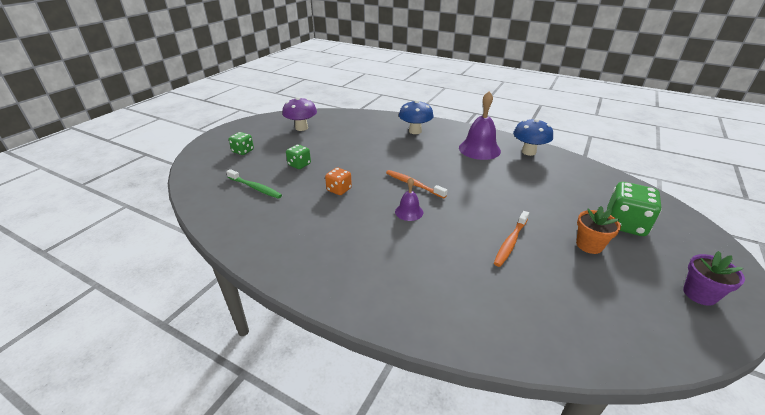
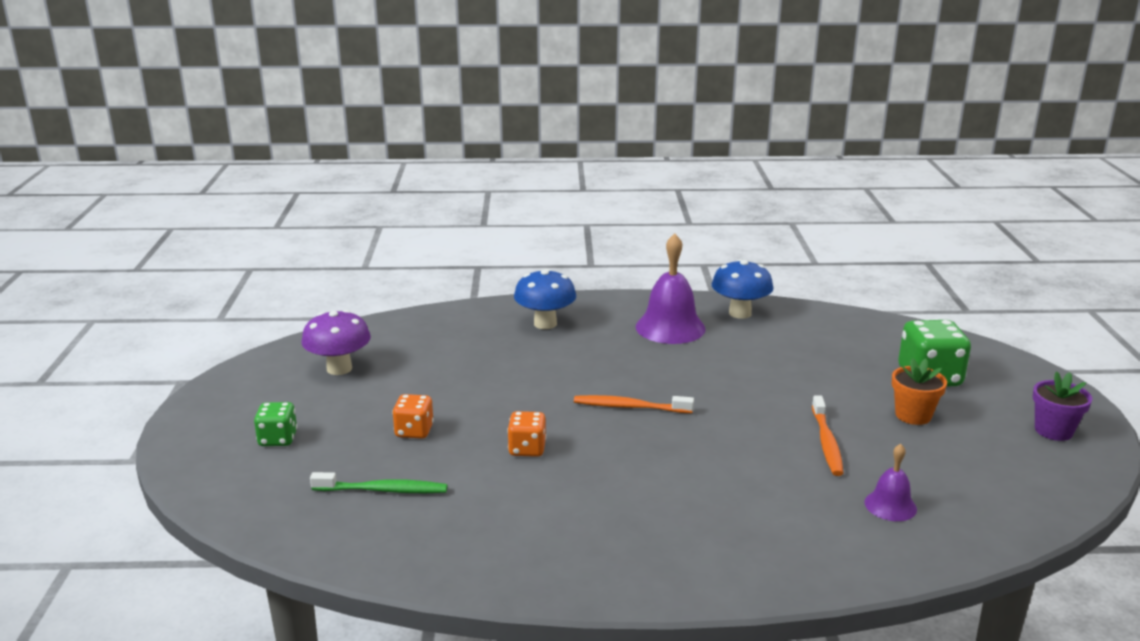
camera: 30 degrees left, 10 degrees down
(299, 165) = (414, 431): green dice -> orange dice
(409, 212) = (663, 447): purple bell -> purple bell (890, 505)

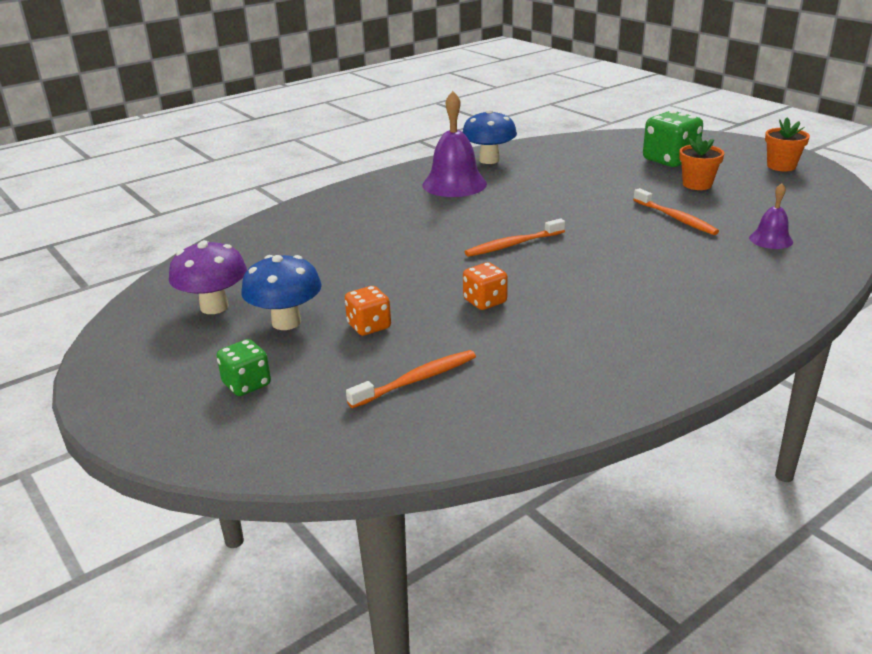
camera: 35 degrees left, 5 degrees up
(383, 490) = (416, 380): green toothbrush -> orange toothbrush
(545, 324) = (351, 212): blue mushroom -> blue mushroom (286, 322)
(1053, 431) = (781, 166): purple flower pot -> orange flower pot

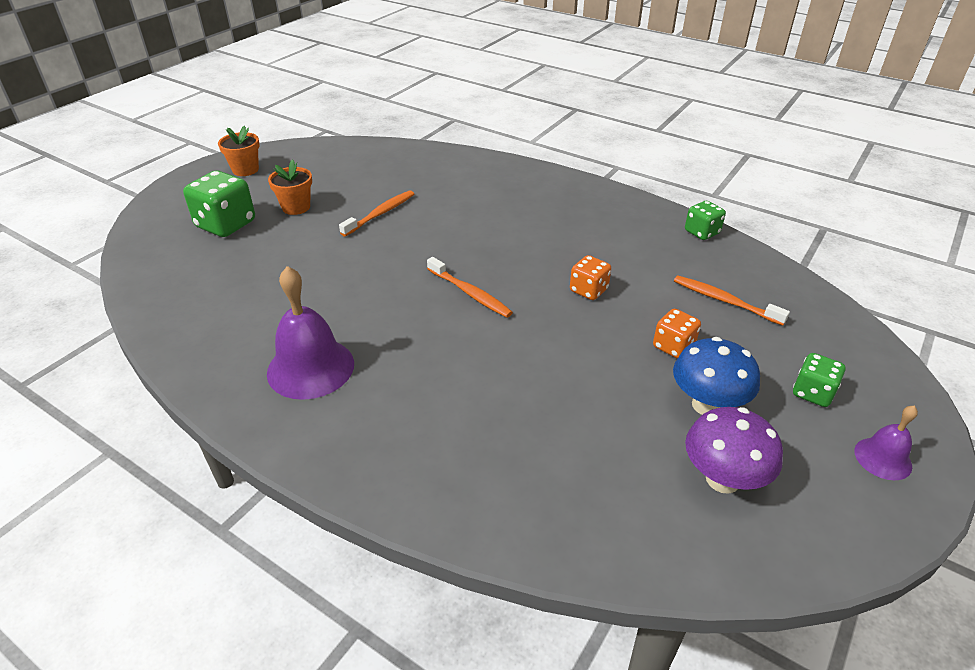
camera: 110 degrees left, 10 degrees up
(489, 160) = (218, 354): blue mushroom -> none
(572, 411) = (701, 232): none -> green dice
(771, 239) = (411, 174): purple bell -> purple bell (883, 458)

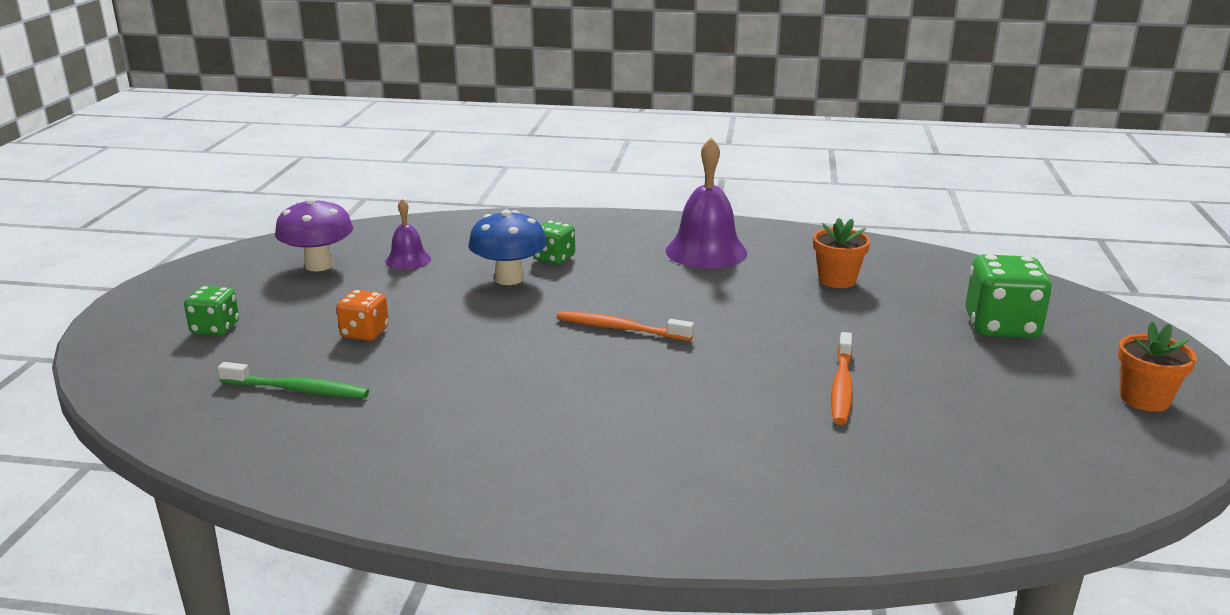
camera: 155 degrees right, 15 degrees down
(296, 207) = (964, 366): orange flower pot -> orange flower pot (837, 280)
(588, 290) = (480, 362): orange dice -> none
(701, 232) = (323, 483): green dice -> green dice (554, 258)
(707, 405) = (329, 300): blue mushroom -> blue mushroom (509, 279)
(724, 301) = (297, 390): orange toothbrush -> green toothbrush
(883, 458) = (168, 300): purple bell -> purple bell (408, 260)

